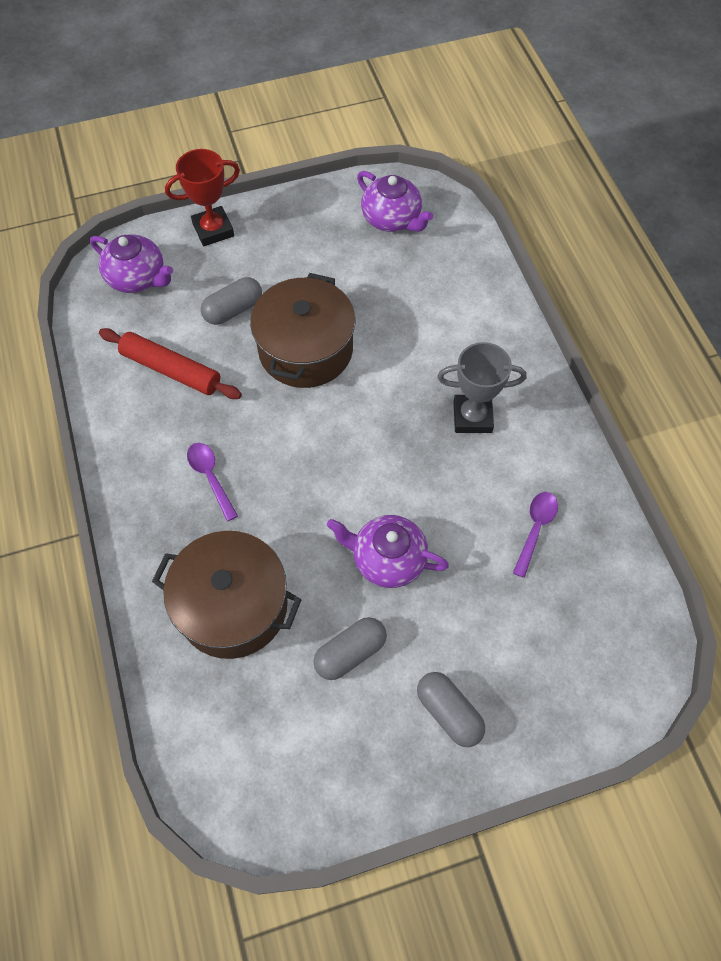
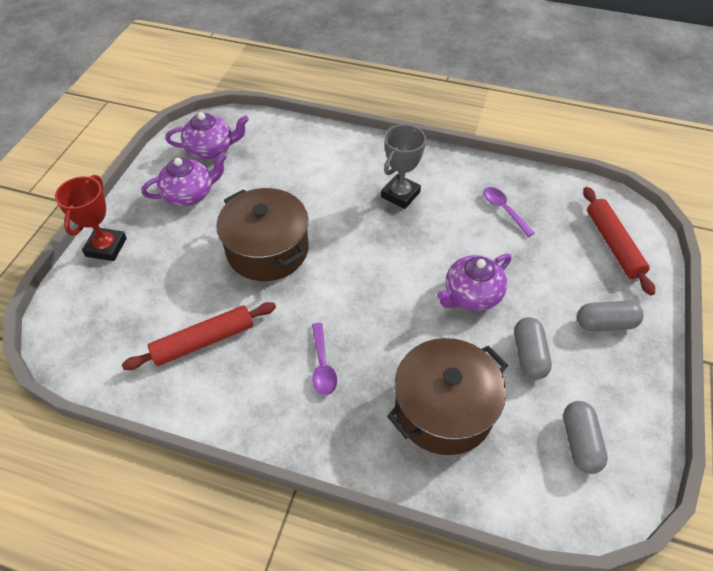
camera: 55 degrees left, 10 degrees down
(137, 278) = (94, 318): purple teapot -> purple teapot (190, 194)
(210, 477) = (322, 365): purple spoon -> purple spoon turned 105 degrees counterclockwise
(233, 310) = (190, 273): grey capsule -> grey capsule (579, 442)
(578, 672) = (613, 244): none -> red rolling pin

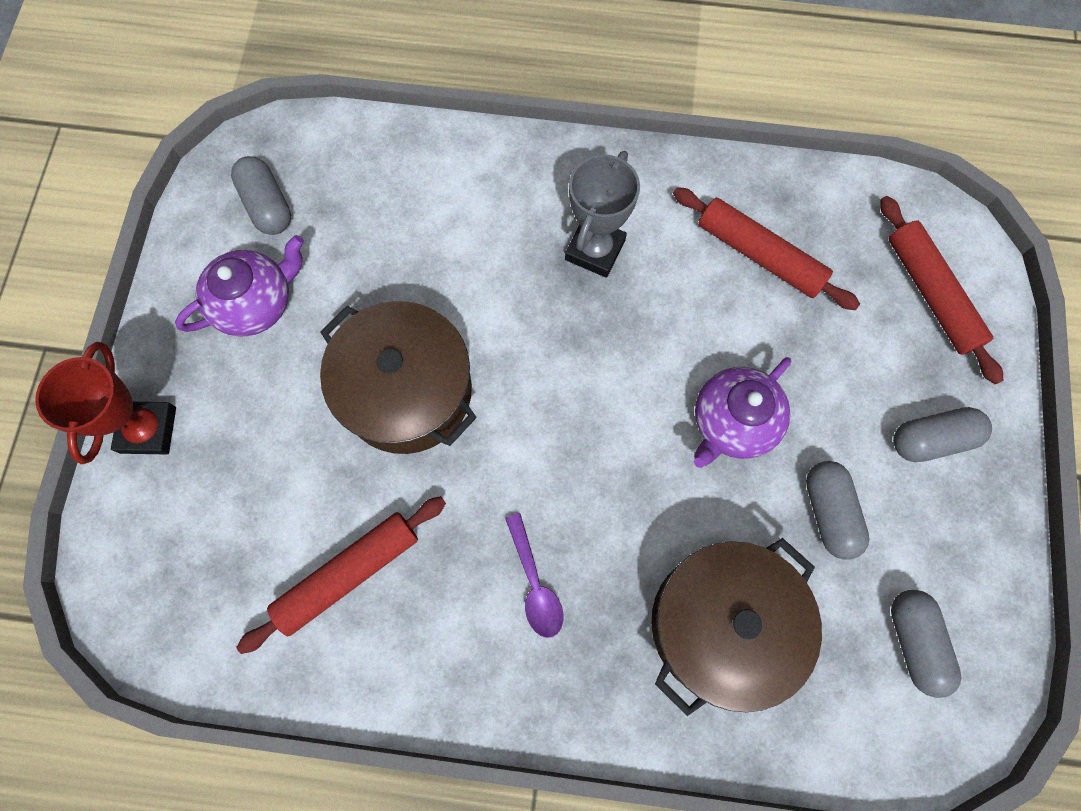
camera: 10 degrees left, 20 degrees up
(211, 149) = (267, 205): purple teapot -> grey capsule
(503, 210) = (759, 255): purple spoon -> red rolling pin

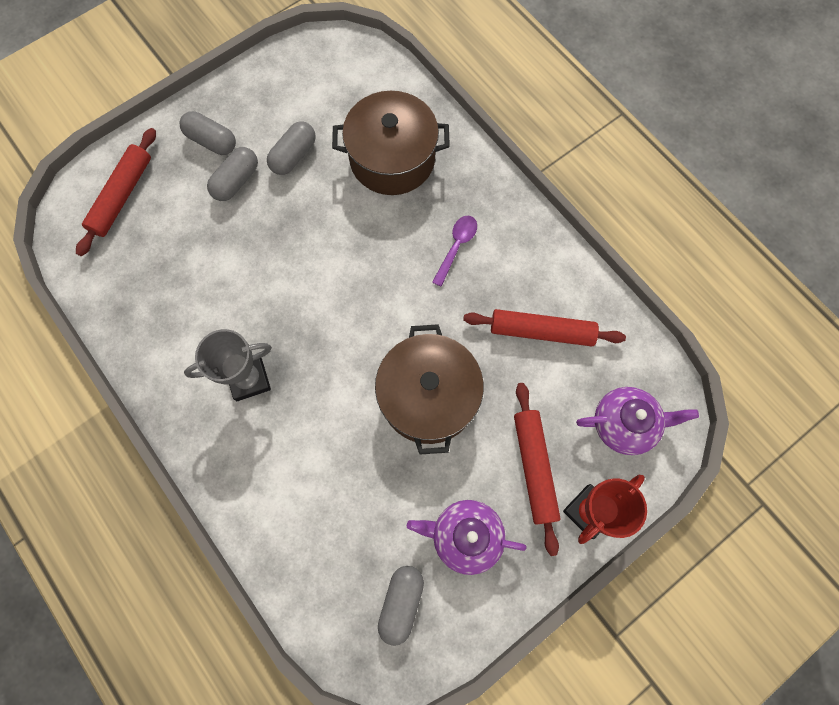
camera: 135 degrees left, 0 degrees up
(732, 422) = (287, 229): purple teapot -> purple teapot (624, 424)
(759, 255) = (172, 293): red rolling pin -> red rolling pin (534, 467)
(914, 642) = (322, 84): grey capsule -> grey capsule (236, 181)

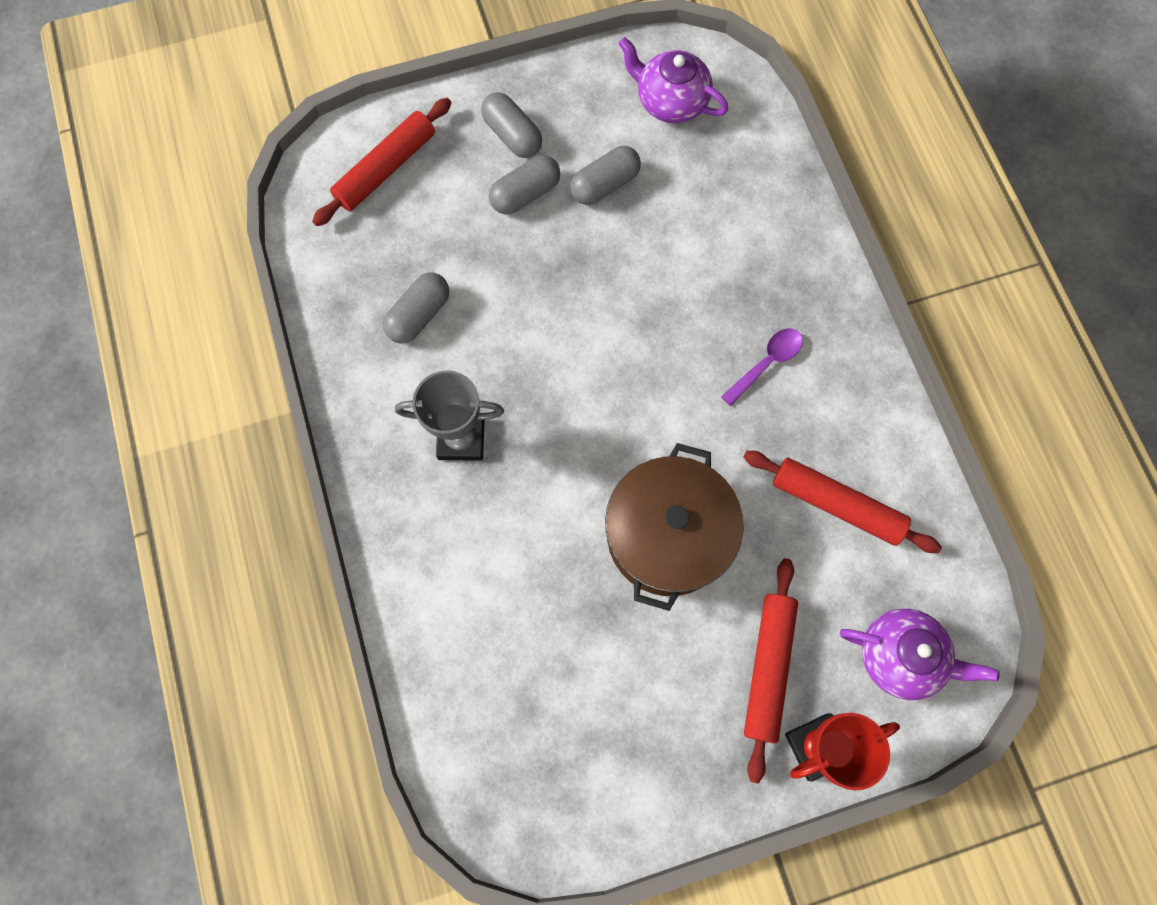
camera: 20 degrees right, 0 degrees up
(392, 159) = (724, 227): brown pot -> none
(401, 603) = (550, 769): grey capsule -> grey capsule (419, 315)
(465, 536) = (654, 719): purple teapot -> purple teapot (670, 101)

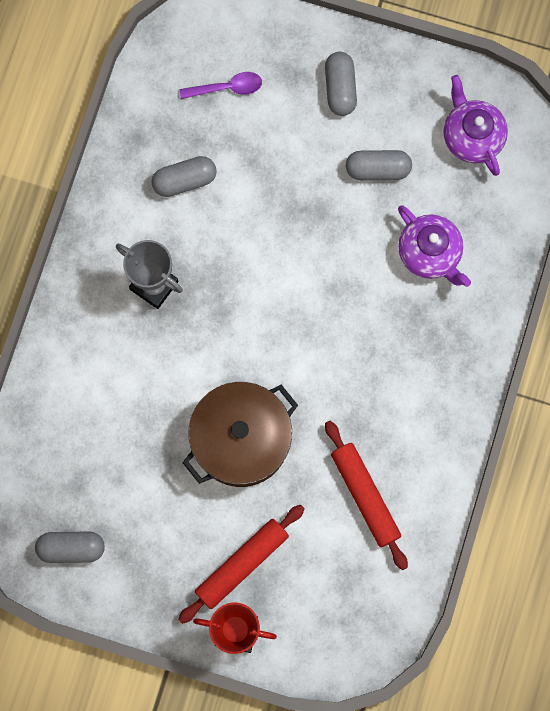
camera: 35 degrees right, 5 degrees up
(386, 168) = (234, 56): red rolling pin -> none
(525, 194) = (317, 139): grey capsule -> grey capsule (71, 548)
(766, 363) = (392, 372): purple spoon -> purple spoon (227, 88)
(901, 656) = (331, 616): purple teapot -> purple teapot (430, 253)

